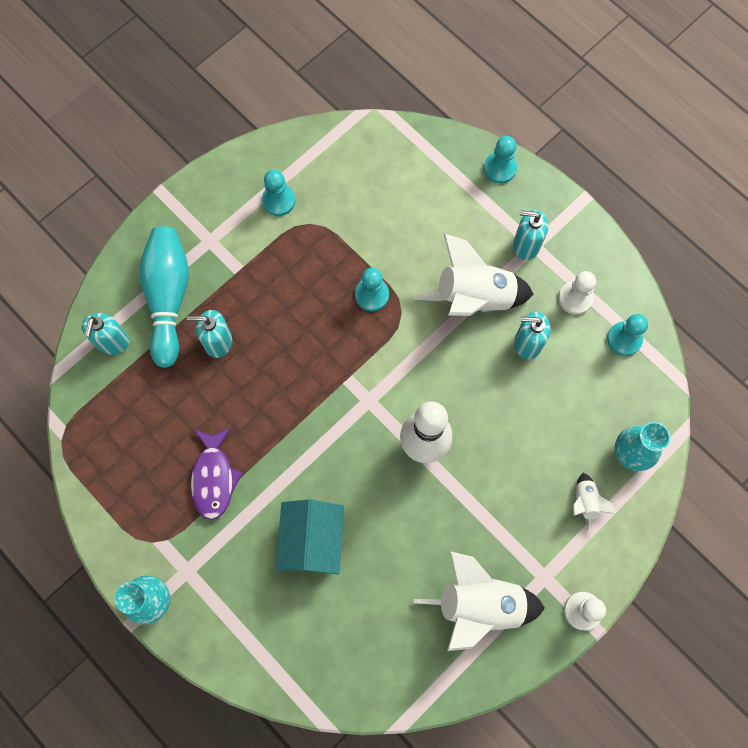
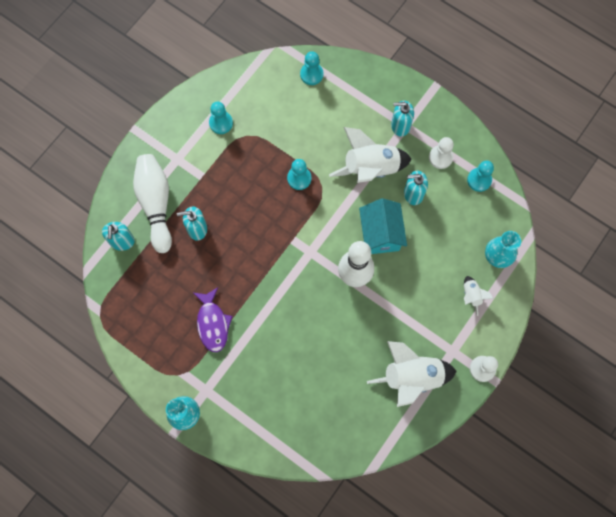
camera: 10 degrees left, 0 degrees up
(169, 298) = (156, 204): turquoise bowling pin -> white bowling pin
(312, 541) = (289, 354): turquoise house -> turquoise house (380, 234)
(500, 168) = (372, 75): turquoise pawn -> turquoise pawn (311, 74)

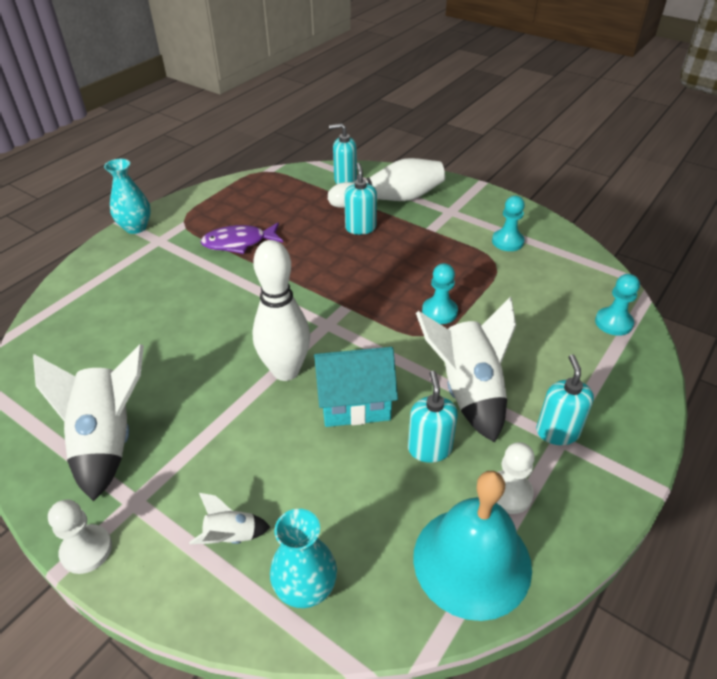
camera: 90 degrees right, 30 degrees down
(479, 180) = (472, 561): turquoise pawn -> turquoise bell

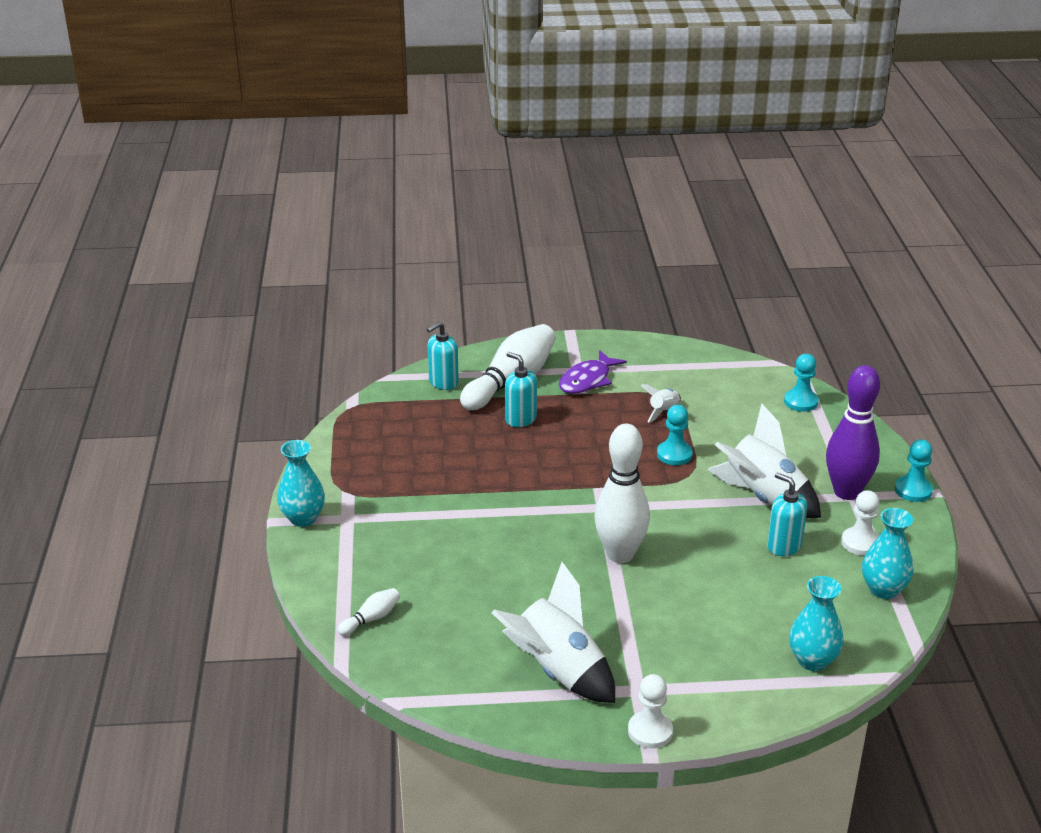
camera: 40 degrees left, 10 degrees down
(67, 318) = (371, 619): none -> white bowling pin
(231, 537) = (731, 666): white rocket -> white rocket (663, 412)
(239, 243) = (429, 483): purple fish -> purple fish (587, 380)
(355, 403) = (699, 547): turquoise house -> none
(472, 561) = (883, 589): turquoise bell -> turquoise vase
(507, 241) = (655, 375): turquoise pawn -> turquoise pawn (913, 490)
(557, 432) = (846, 492): turquoise soap dispenser -> purple bowling pin

